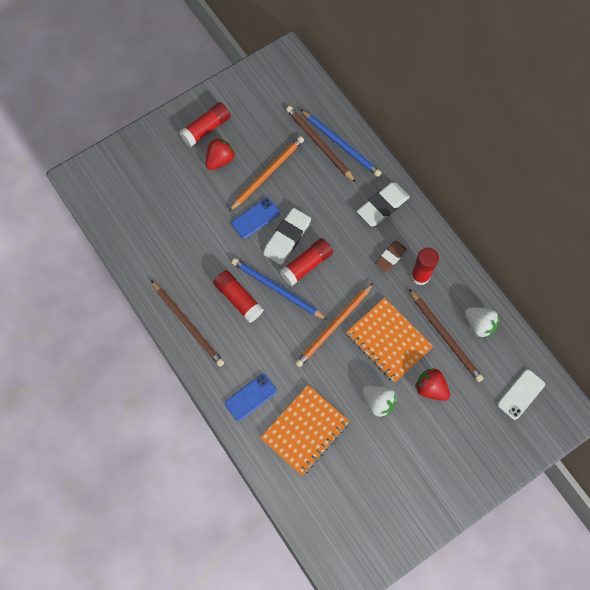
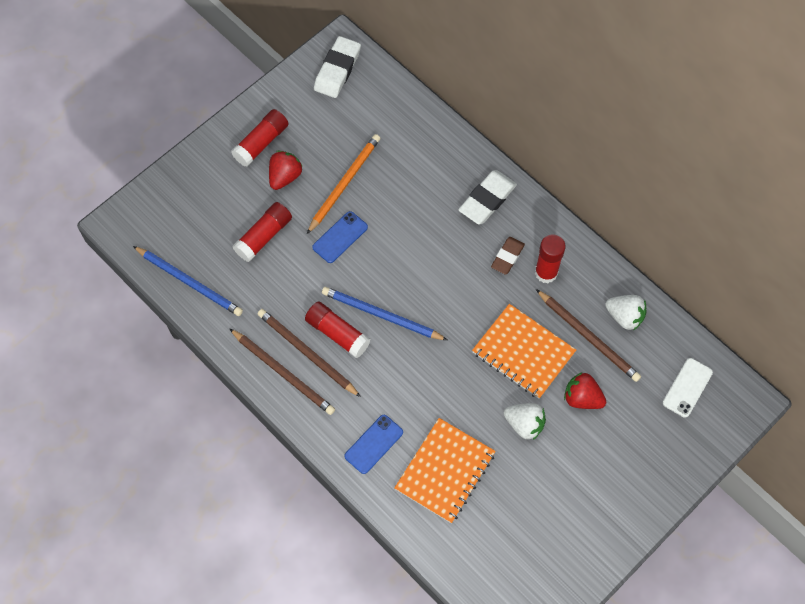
camera: 10 degrees left, 5 degrees down
(287, 238) = (381, 254): white eraser -> white eraser (337, 70)
(306, 265) = (410, 281): red glue stick -> red glue stick (264, 236)
(319, 144) = (399, 140): brown pencil -> brown pencil (307, 353)
(333, 326) = (456, 346): orange pencil -> none
(341, 145) = (425, 137): blue pencil -> blue pencil (189, 282)

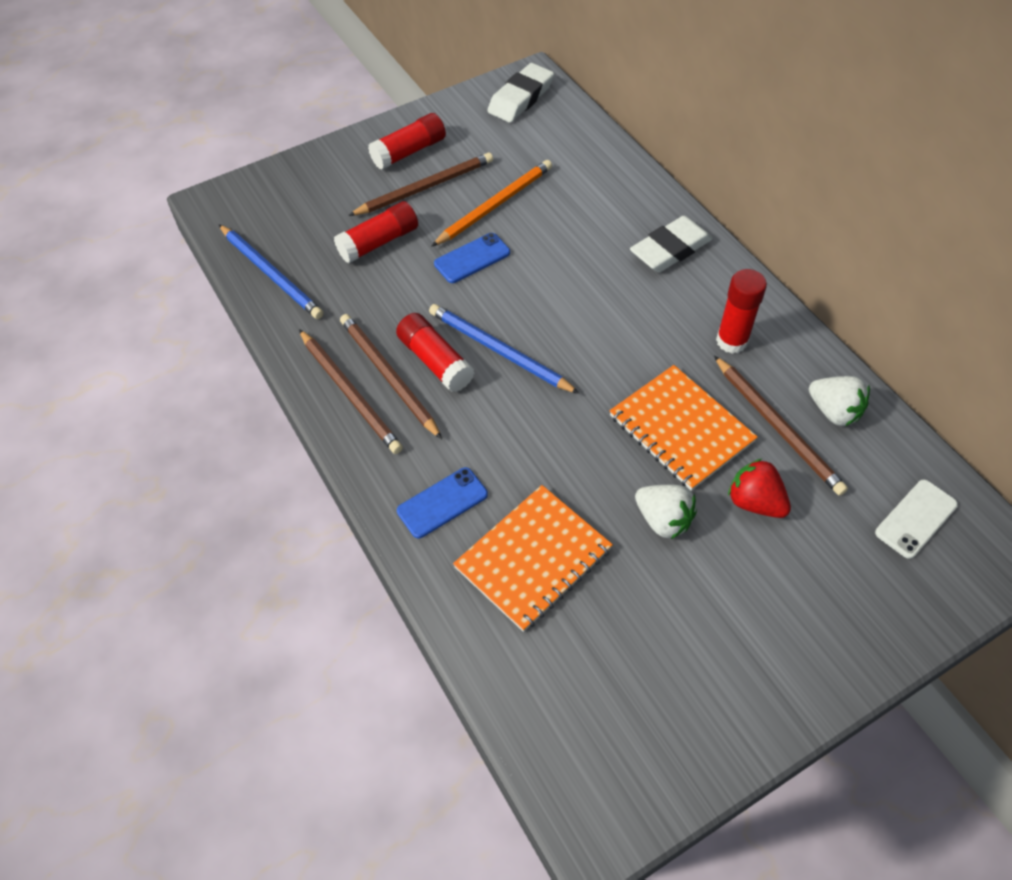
camera: 15 degrees right, 10 degrees down
(285, 177) = (425, 187): red strawberry -> brown pencil
(507, 257) = (683, 315): brown eraser -> none

